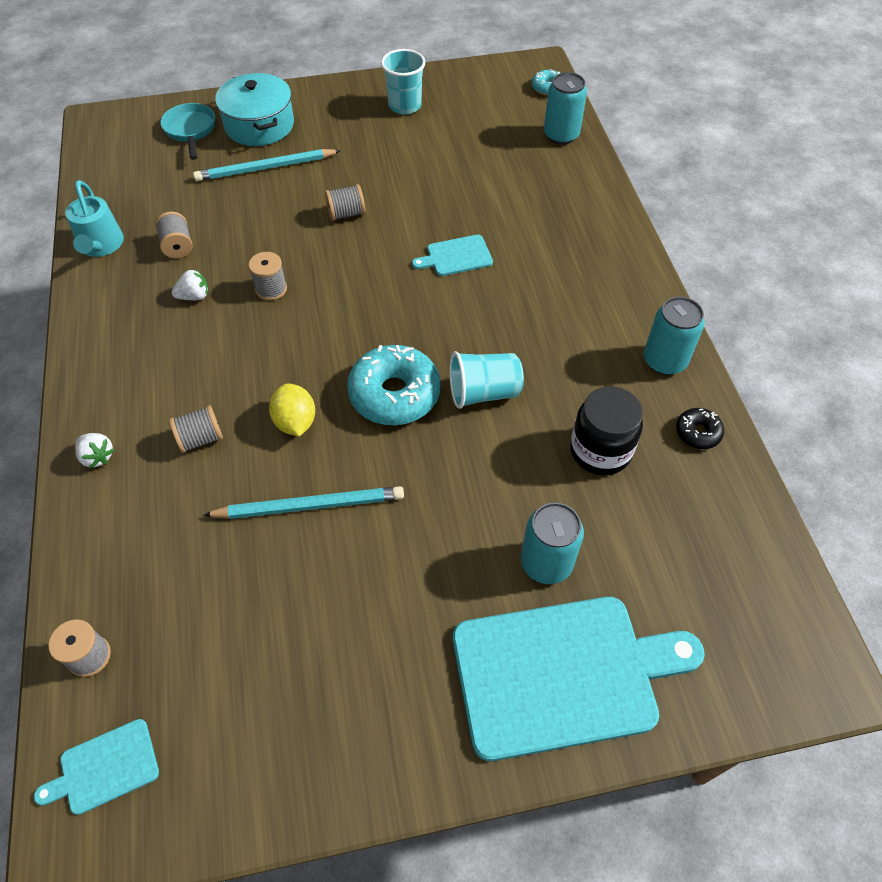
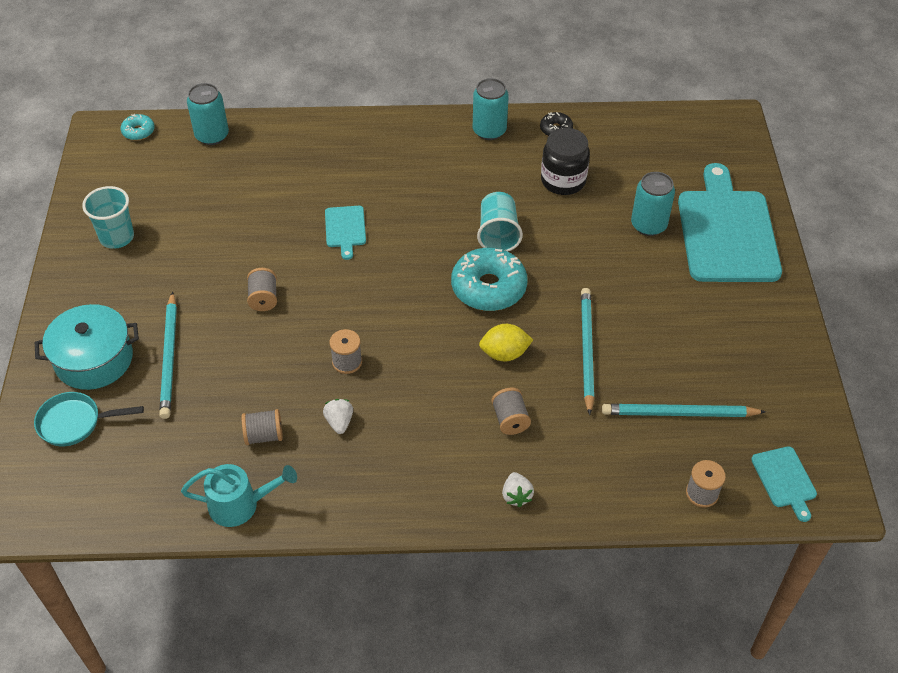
camera: 80 degrees left, 5 degrees down
(97, 457) = (516, 496): white strawberry -> white strawberry turned 120 degrees clockwise
(214, 622) = (679, 413): none -> turquoise pencil

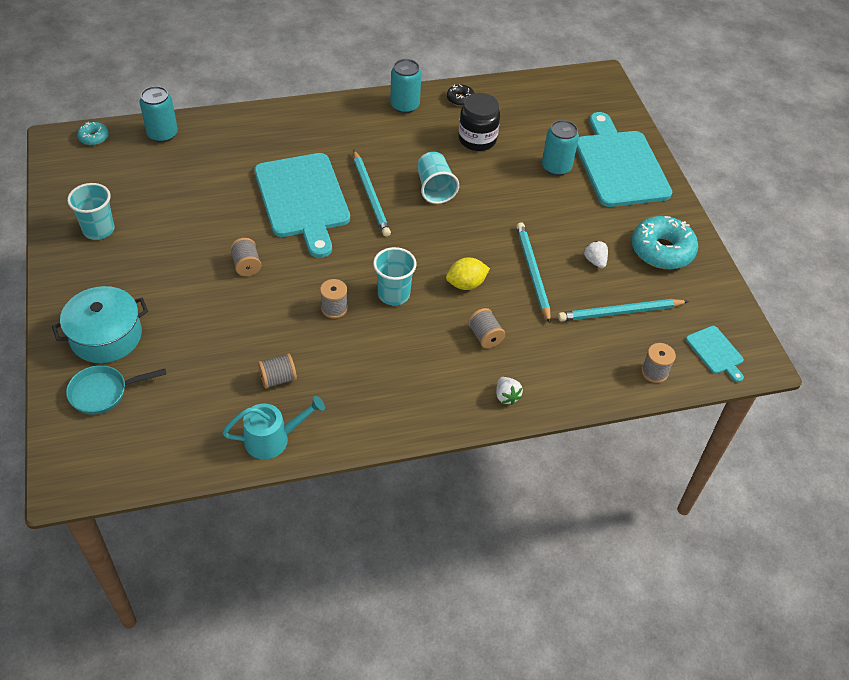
camera: 15 degrees left, 0 degrees up
(170, 357) = (175, 325): turquoise pencil -> turquoise pencil (370, 195)
(339, 422) = (341, 358): white strawberry -> white strawberry (595, 261)
(345, 229) = (303, 199): turquoise cutting board -> turquoise cutting board, size x2.26
(418, 354) = (393, 294): none -> turquoise cup
(488, 287) = (438, 232): turquoise donut -> turquoise donut (662, 250)

